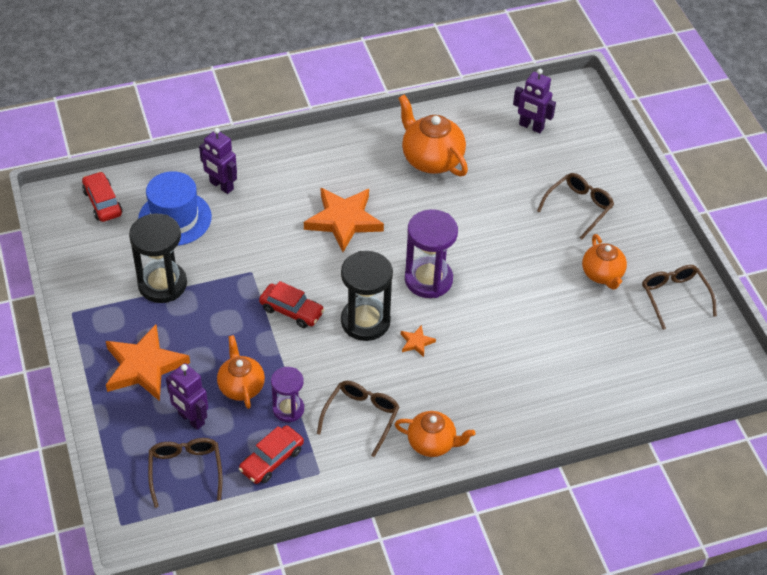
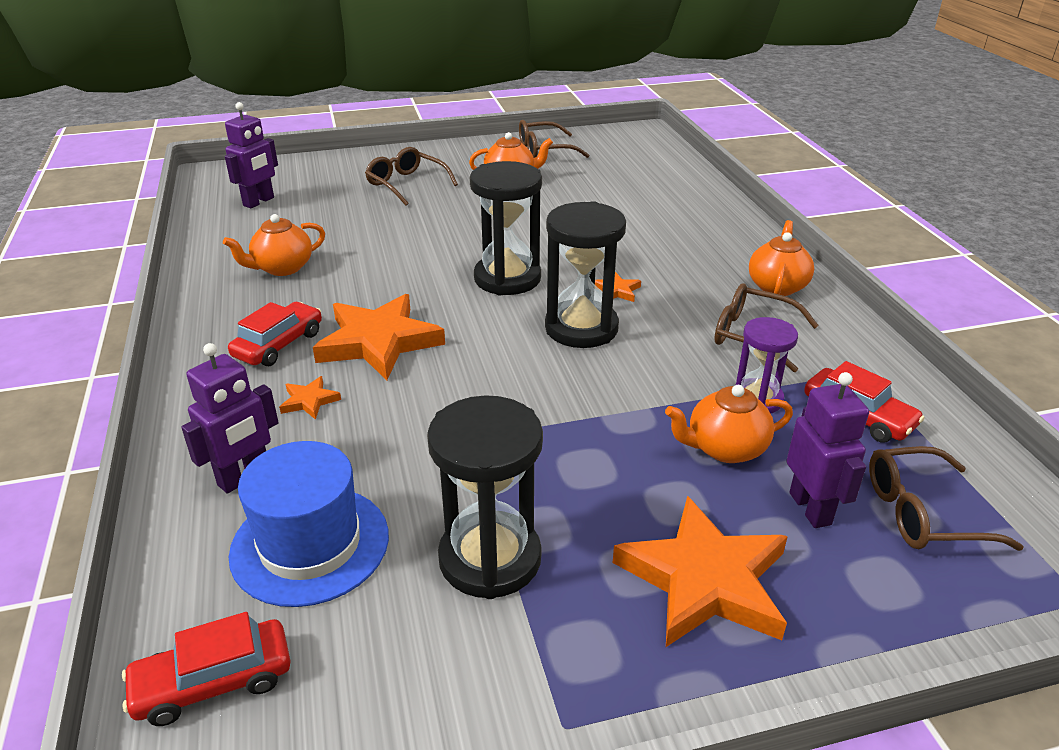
camera: 85 degrees left, 15 degrees down
(191, 419) = (810, 508): purple robot -> purple robot turned 60 degrees counterclockwise
(284, 199) = (309, 401): none -> orange star
(291, 311) = (561, 394): red car -> red car (279, 344)
(428, 280) = (507, 278): purple hourglass -> black hourglass
(431, 159) = (282, 268): orange teapot -> orange teapot, size x0.66

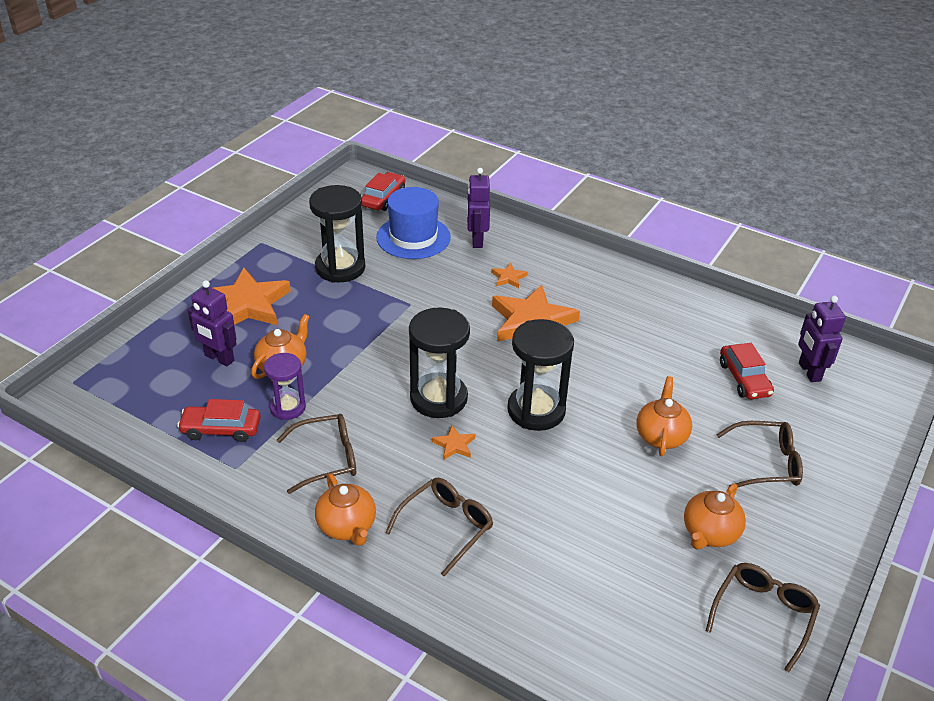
camera: 135 degrees right, 5 degrees up
(279, 344) = (576, 292): red car -> red car (744, 379)
(282, 268) = (673, 332): orange teapot -> orange teapot (661, 436)
(922, 513) = (161, 386): brown glasses -> brown glasses (446, 527)

